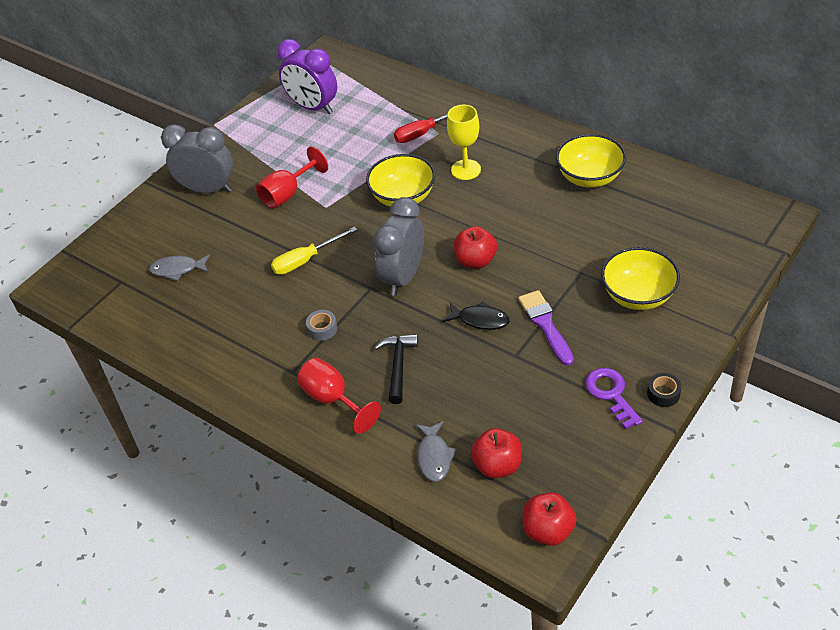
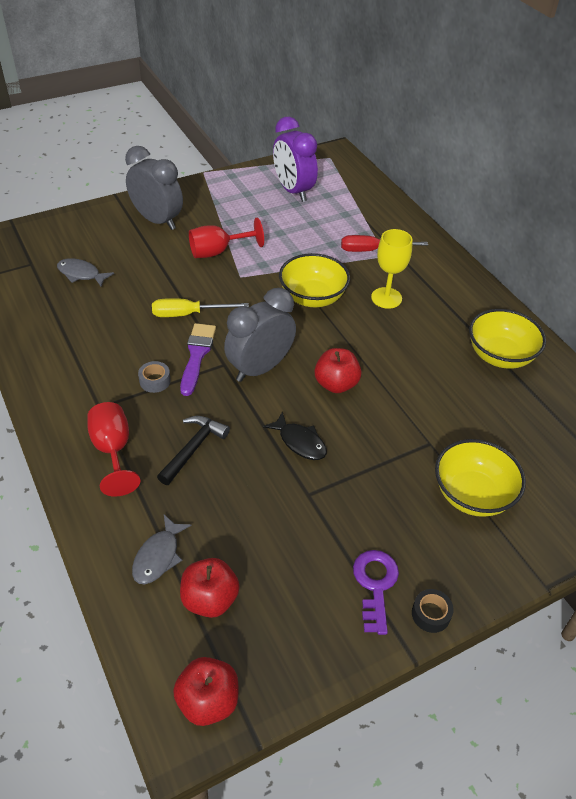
camera: 20 degrees right, 0 degrees up
(545, 324) = (359, 478): purple brush -> purple brush (197, 355)

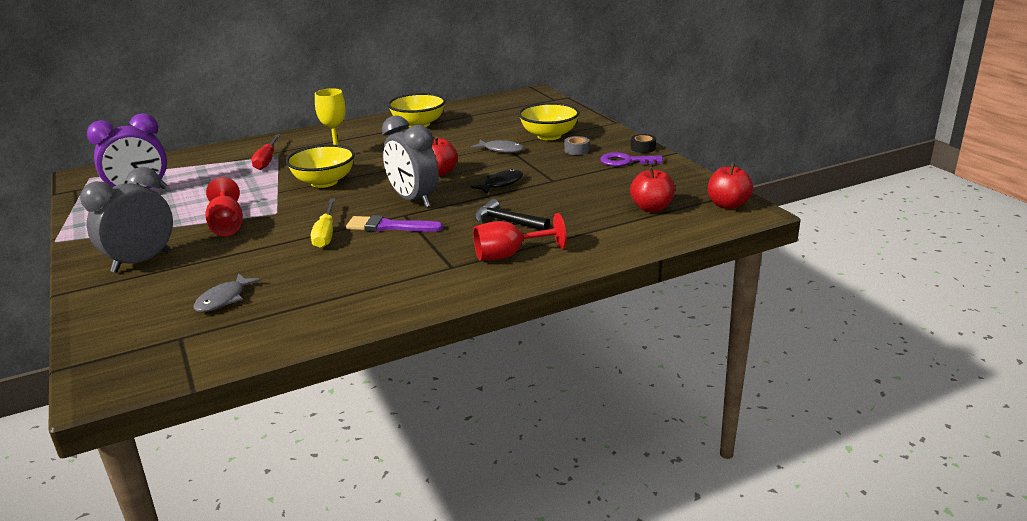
camera: 85 degrees left, 20 degrees down
(155, 381) = (420, 243): grey tape -> grey tape (576, 150)
(158, 556) = (619, 228): grey fish -> grey fish (501, 150)

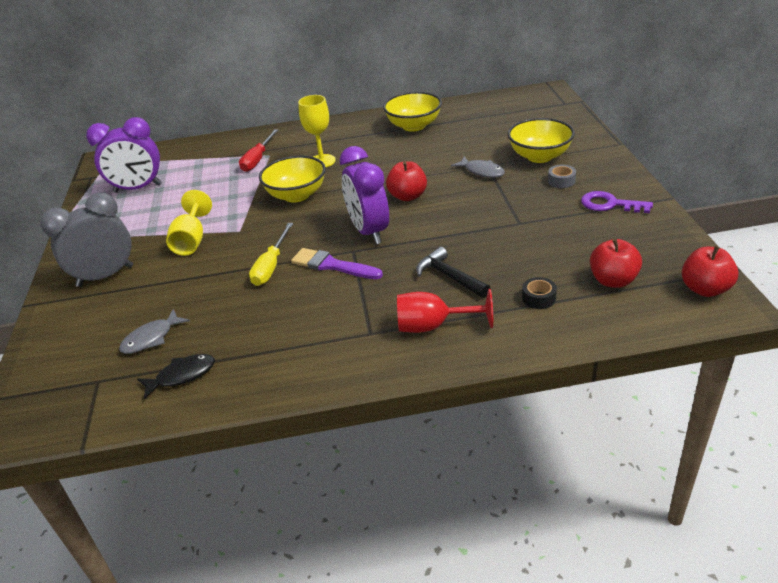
camera: 20 degrees right, 10 degrees up
(227, 225) = (191, 241): red goblet -> yellow goblet
(413, 200) = (369, 232): grey clock -> purple clock
(501, 184) = (464, 220): black fish -> black fish (182, 376)
(643, 148) = (636, 186): black tape -> black tape (538, 298)

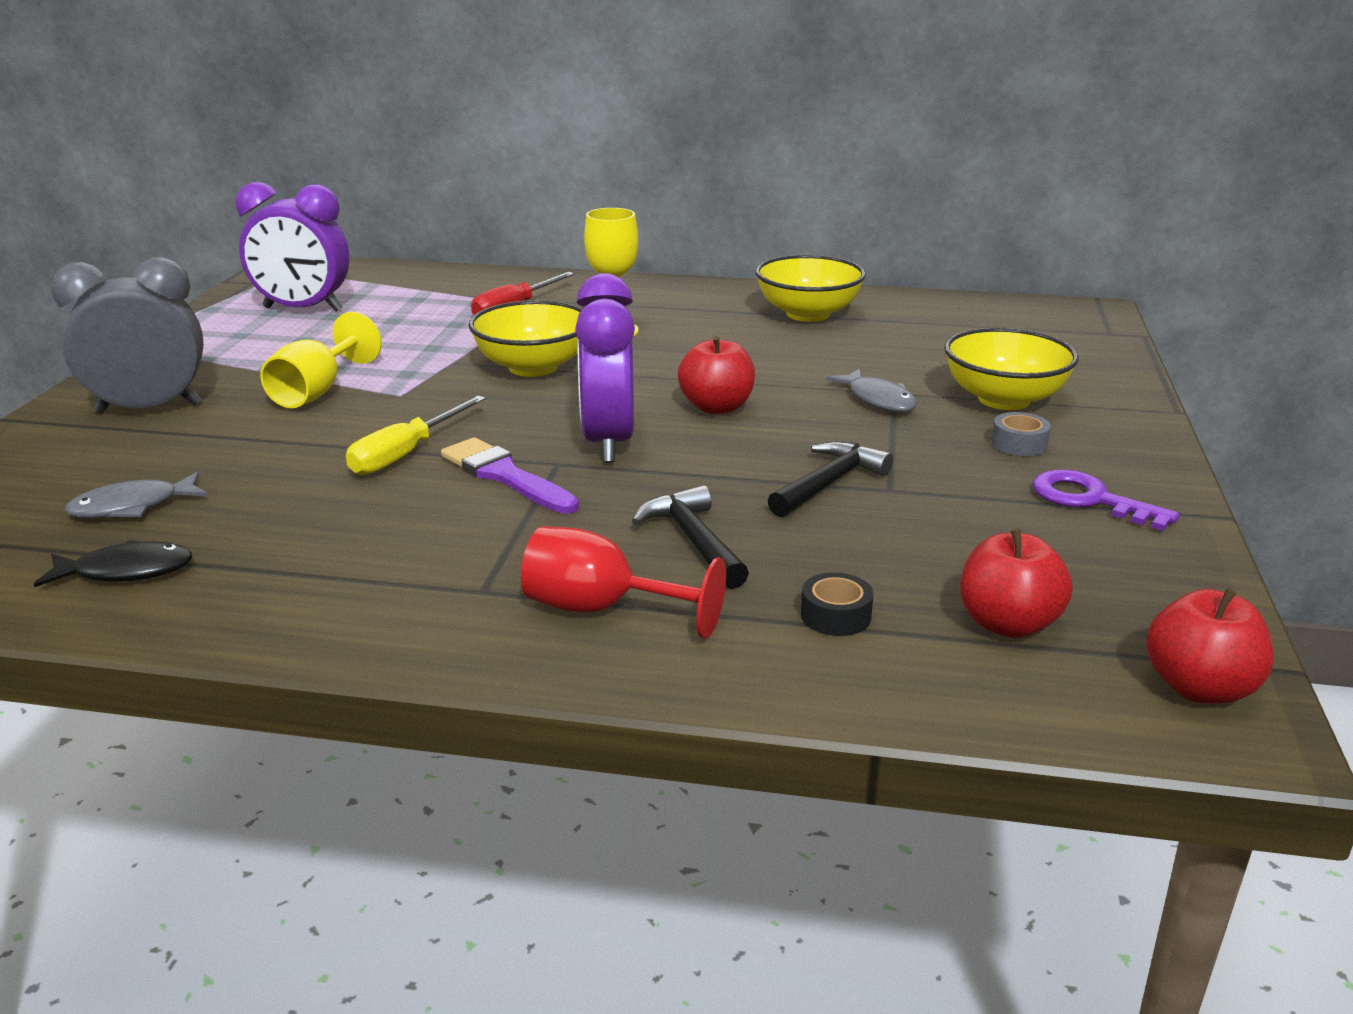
camera: 15 degrees right, 10 degrees down
(490, 227) = (829, 483): none -> black hammer

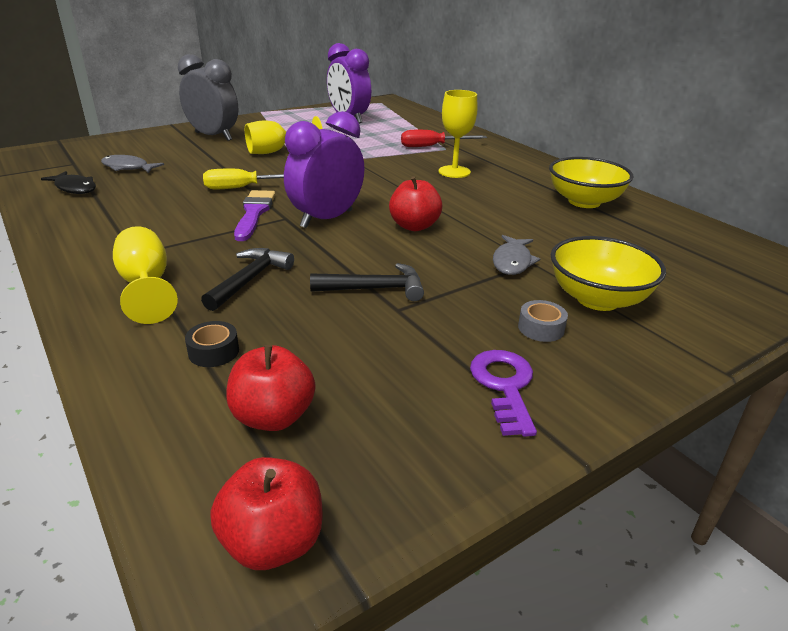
camera: 45 degrees right, 5 degrees up
(533, 367) = (378, 174): yellow bowl -> none
(601, 609) = (146, 286): red goblet -> yellow goblet

